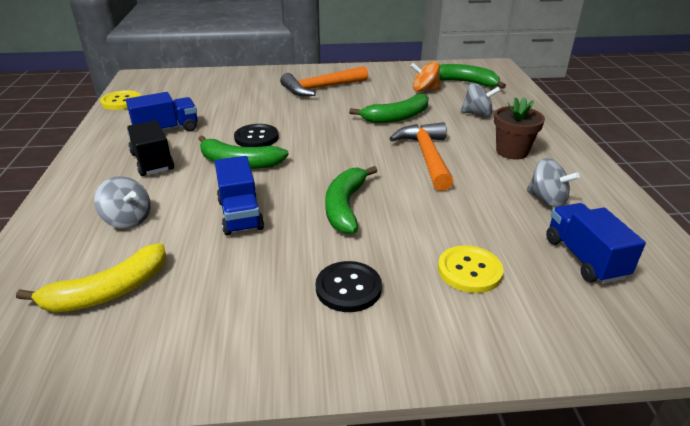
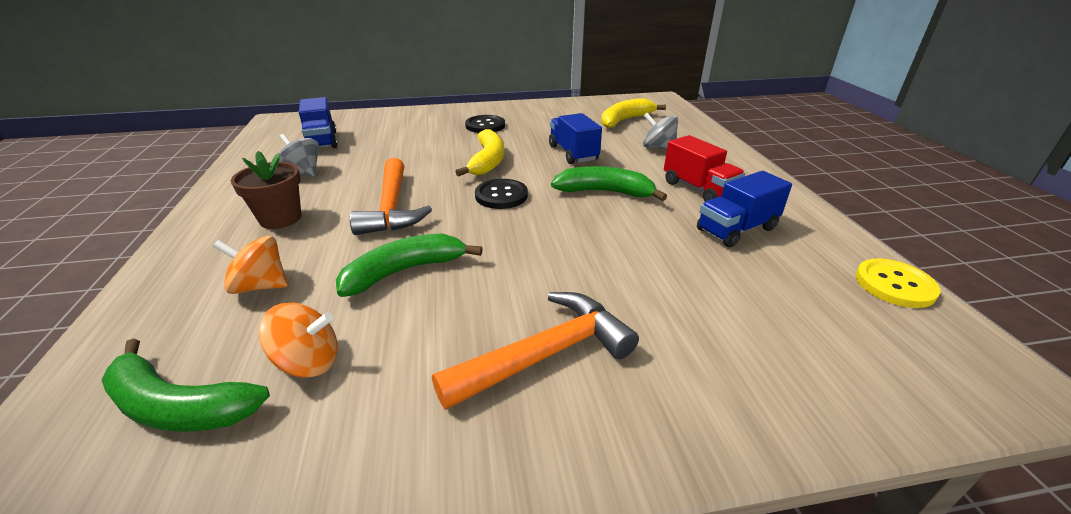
camera: 175 degrees right, 0 degrees up
(152, 162) = (698, 189): black truck -> red truck
(256, 137) = (606, 223): black button -> black button (501, 195)
(345, 206) = (487, 161): green banana -> yellow banana
(469, 270) = (406, 134): yellow button -> none
(477, 114) = (260, 286): grey spinning top -> orange spinning top

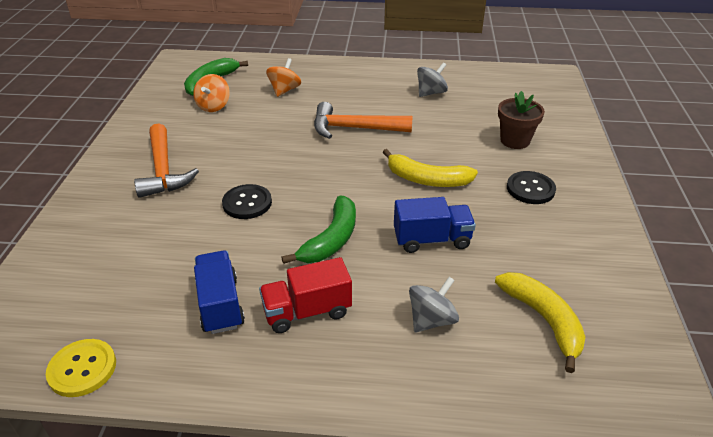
camera: 105 degrees right, 5 degrees up
(280, 218) = (358, 90): brown flower pot -> brown flower pot (515, 141)
(322, 141) = (497, 97): blue truck -> none
(404, 271) = (269, 131): green banana -> none
(501, 195) = (351, 179): black button -> black button (247, 203)

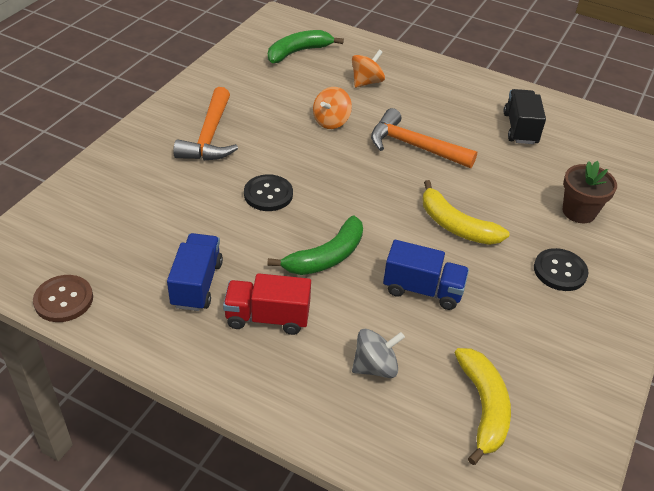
camera: 20 degrees right, 5 degrees up
(82, 369) = (63, 300): yellow button -> brown button
(213, 106) = (288, 81): orange spinning top -> orange spinning top (331, 121)
(431, 93) = (520, 128): grey spinning top -> black truck

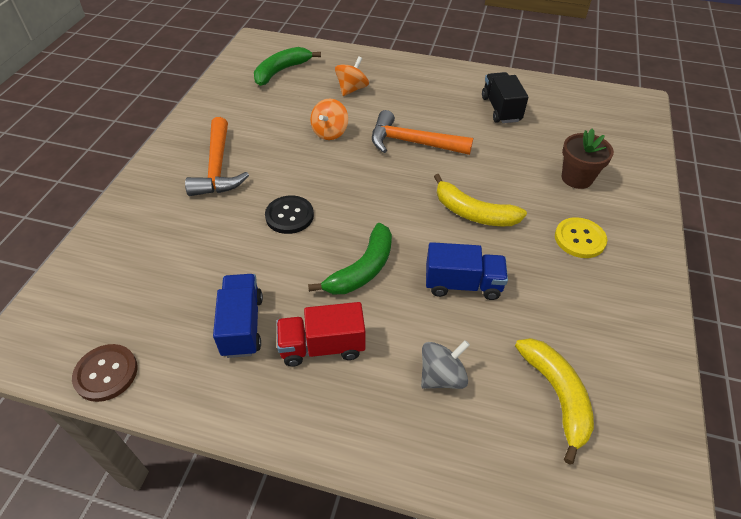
camera: 10 degrees left, 5 degrees up
(560, 271) = (579, 239): black button -> yellow button

